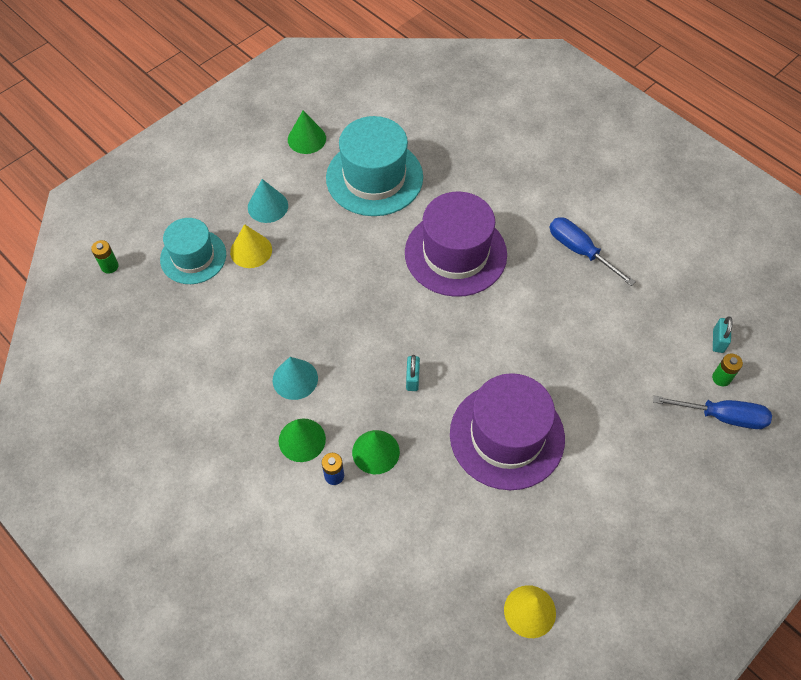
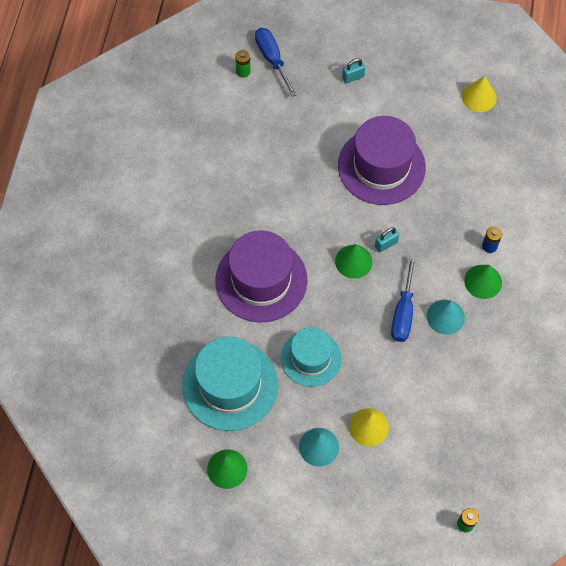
camera: 125 degrees left, 5 degrees up
(193, 257) = (407, 466): turquoise hat -> turquoise hat (311, 358)
(375, 452) = (454, 233): green cone -> green cone (353, 261)
(580, 251) = (197, 200): blue screwdriver -> blue screwdriver (403, 311)
(718, 341) = (214, 85): turquoise padlock -> turquoise padlock (353, 77)

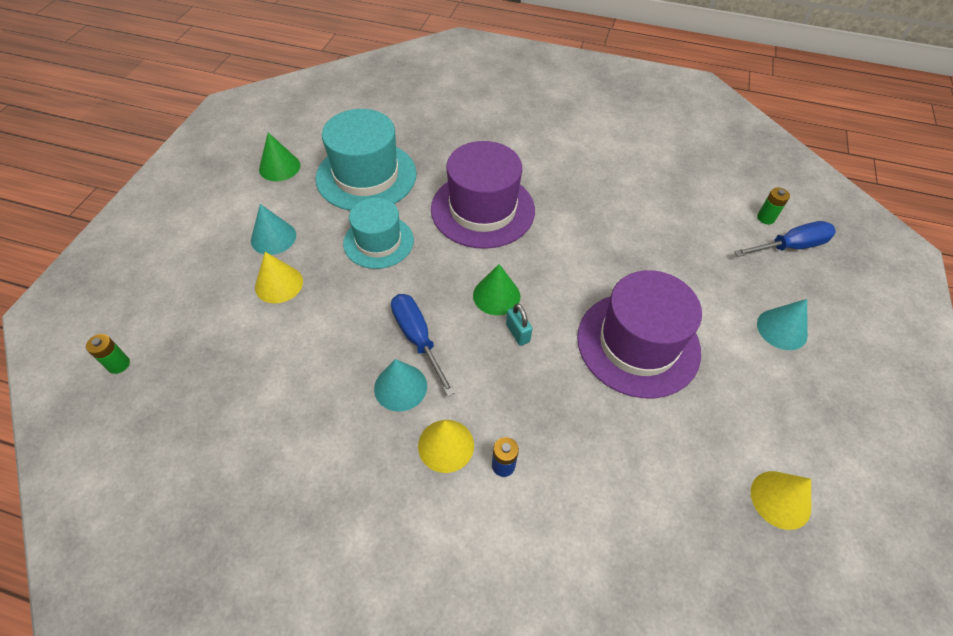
camera: 95 degrees right, 10 degrees down
(353, 77) = (782, 329): turquoise padlock -> turquoise cone
(403, 311) = (417, 339): blue screwdriver -> blue screwdriver turned 45 degrees clockwise
(483, 281) = (446, 445): green cone -> yellow cone

